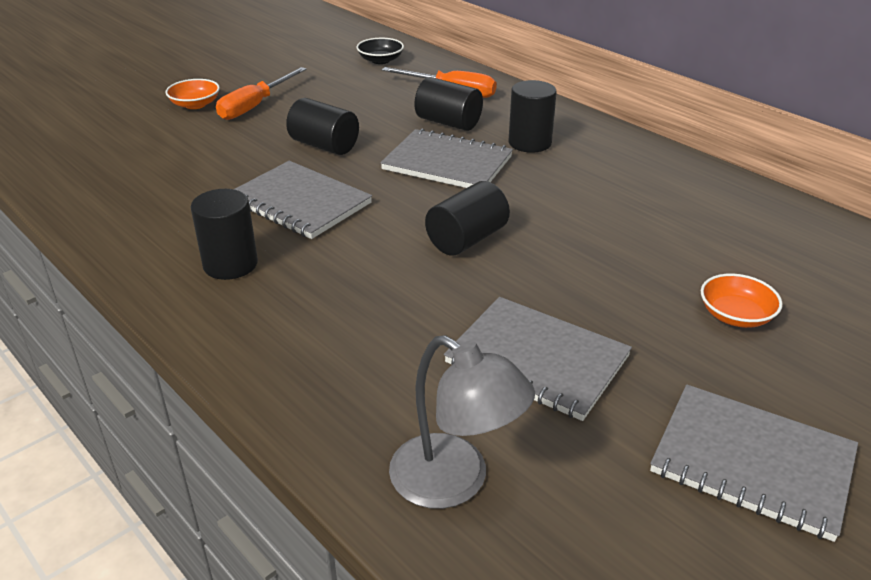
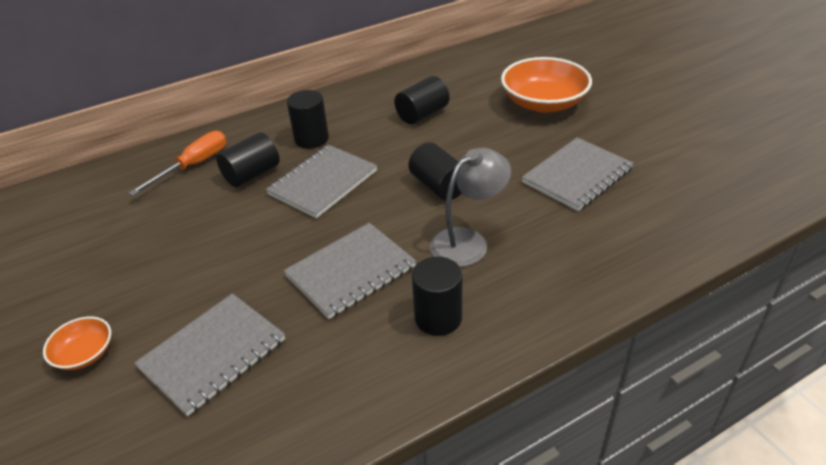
camera: 75 degrees left, 5 degrees up
(255, 106) = (127, 300): orange screwdriver -> none
(324, 146) = (252, 251): black cylinder -> black cylinder (422, 114)
(380, 60) = (85, 202): black bowl -> none
(455, 482) = (681, 220): grey lamp -> grey lamp (468, 241)
(735, 315) = (543, 103): orange bowl -> orange bowl, size x2.00
(752, 463) = (658, 124): grey notebook -> grey notebook (213, 354)

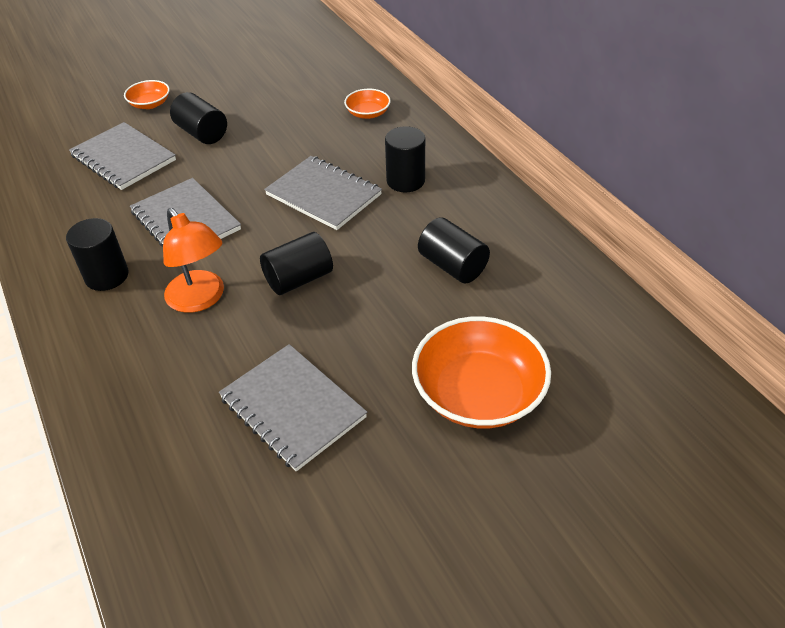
camera: 90 degrees right, 5 degrees up
(193, 166) = (368, 113): orange screwdriver -> orange bowl
(252, 174) = (347, 149): black cylinder -> black cylinder (202, 133)
(468, 241) = (200, 299): grey lamp -> orange lamp

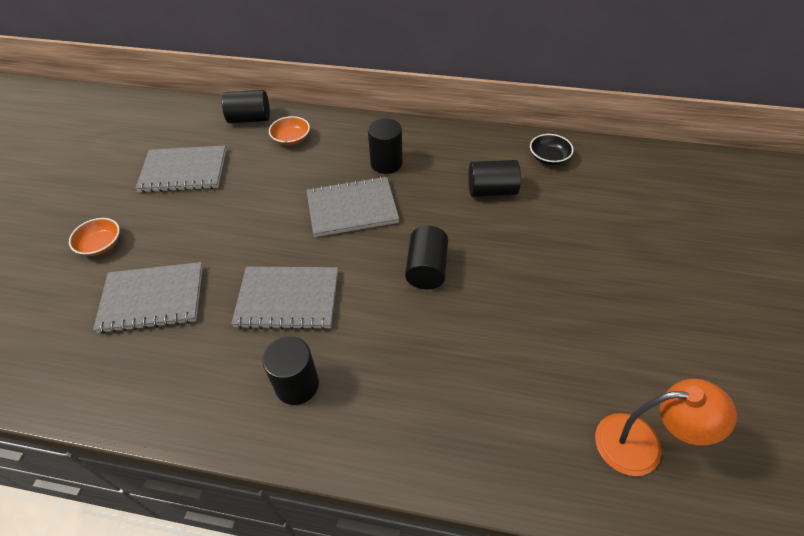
camera: 50 degrees left, 5 degrees up
(200, 299) = (390, 336): orange lamp -> orange lamp (642, 445)
(202, 133) = (189, 234): black cylinder -> black cylinder (249, 119)
(292, 408) = (550, 340): grey notebook -> grey notebook (184, 171)
(478, 393) = (611, 244): orange bowl -> none
(557, 281) = (549, 157): none -> black bowl

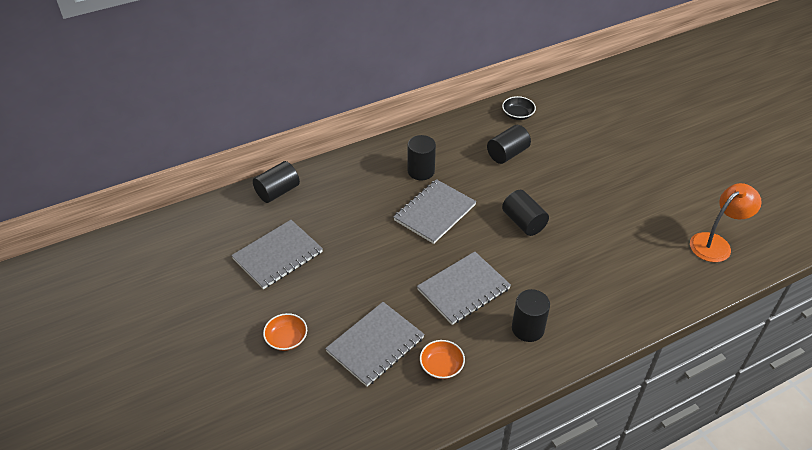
camera: 40 degrees left, 5 degrees down
(291, 139) = (331, 189): orange bowl -> orange bowl (441, 366)

